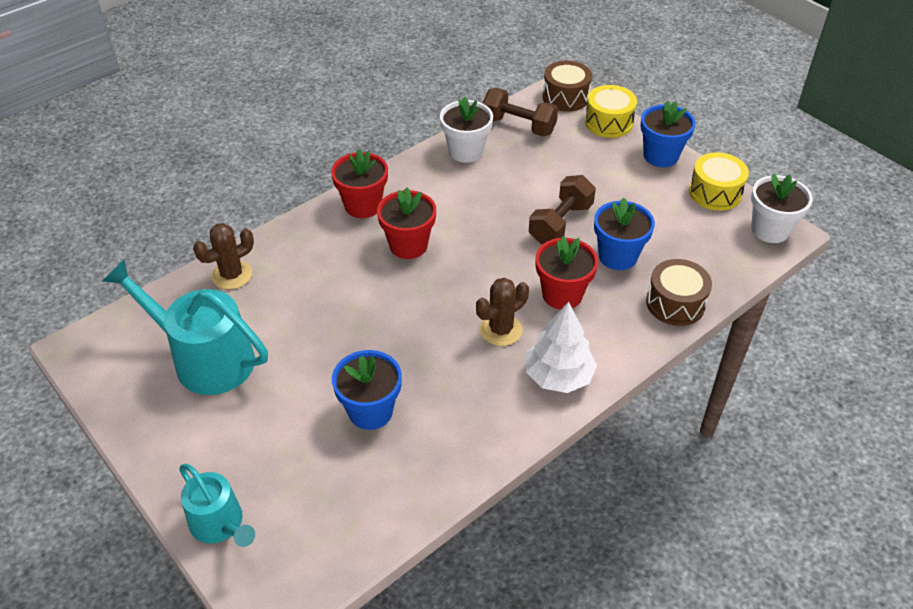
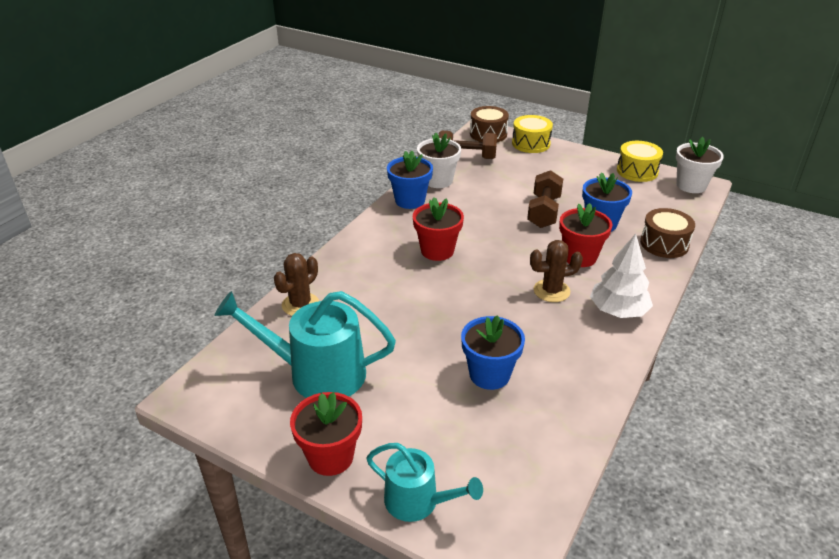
camera: 20 degrees left, 10 degrees down
(363, 205) = (381, 232): red flower pot -> red flower pot (330, 457)
(501, 330) = (551, 291): brown cactus -> brown cactus turned 45 degrees clockwise
(660, 156) = (583, 157): blue flower pot -> blue flower pot (410, 200)

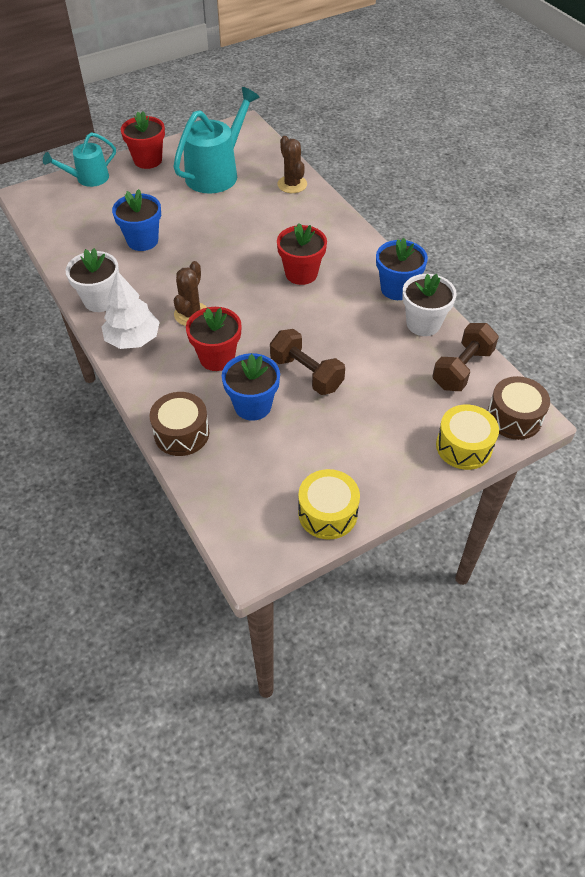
camera: 120 degrees right, 15 degrees up
(691, 185) = (258, 546): white flower pot -> white flower pot (100, 300)

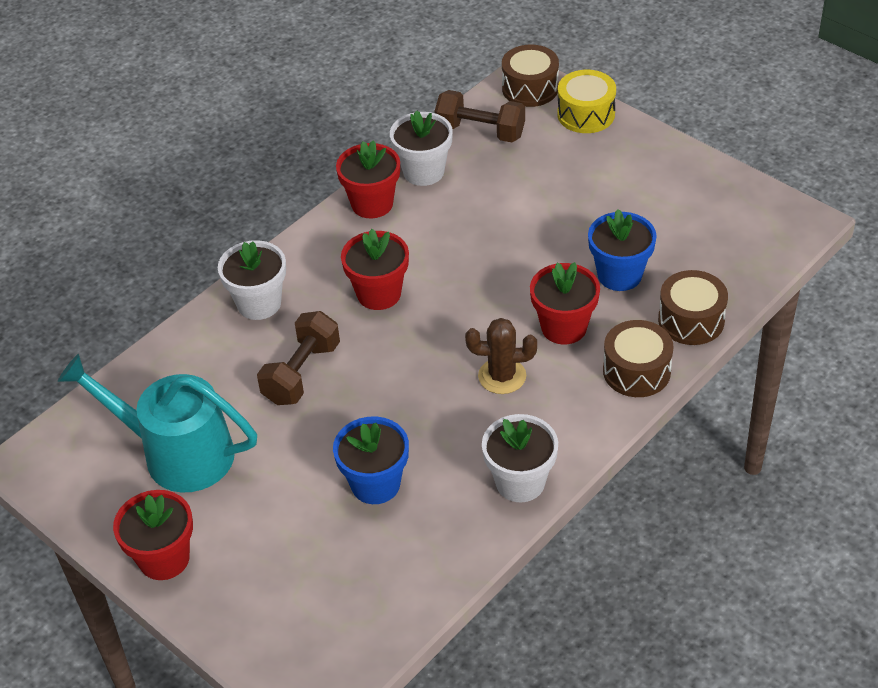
camera: 105 degrees left, 5 degrees down
(88, 178) = (240, 623): turquoise watering can -> none
(133, 339) = (574, 418): white tree -> none
(152, 384) = (636, 371): none -> brown drum
(292, 184) = (183, 355): brown cactus -> none
(306, 373) = (549, 245): brown dumbbell -> brown dumbbell (302, 373)
(320, 220) = (259, 303): none -> white flower pot
(327, 513) = (720, 185): yellow drum -> none
(397, 289) = (372, 204): blue flower pot -> red flower pot

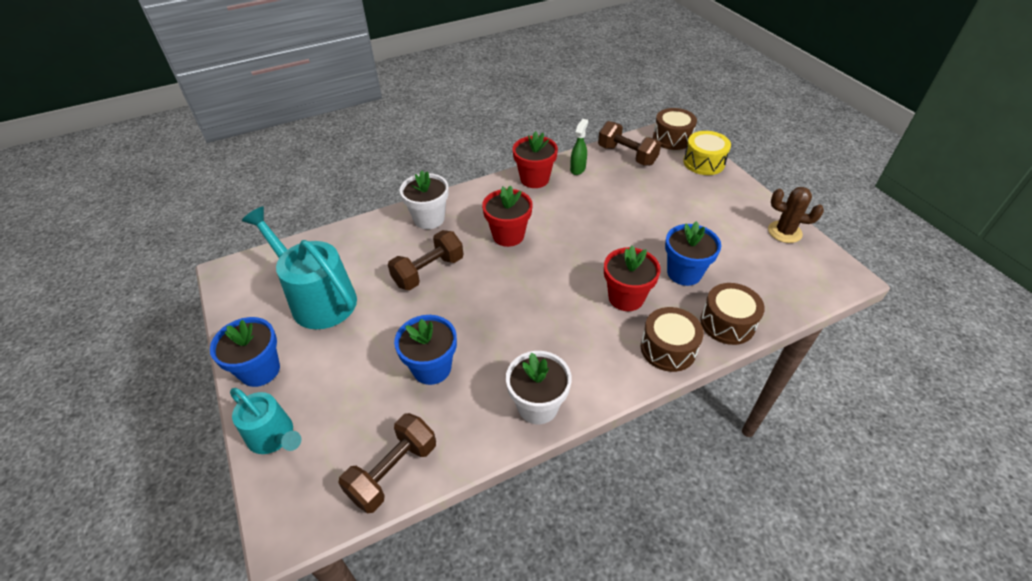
camera: 20 degrees right, 0 degrees up
(164, 558) = (260, 370): red flower pot -> blue flower pot
(235, 619) = (274, 436): none -> turquoise watering can
(396, 602) = (393, 471): none -> brown dumbbell
(423, 172) = (578, 169): white flower pot -> green spray bottle
(502, 376) = (564, 318): brown cactus -> brown cactus (784, 232)

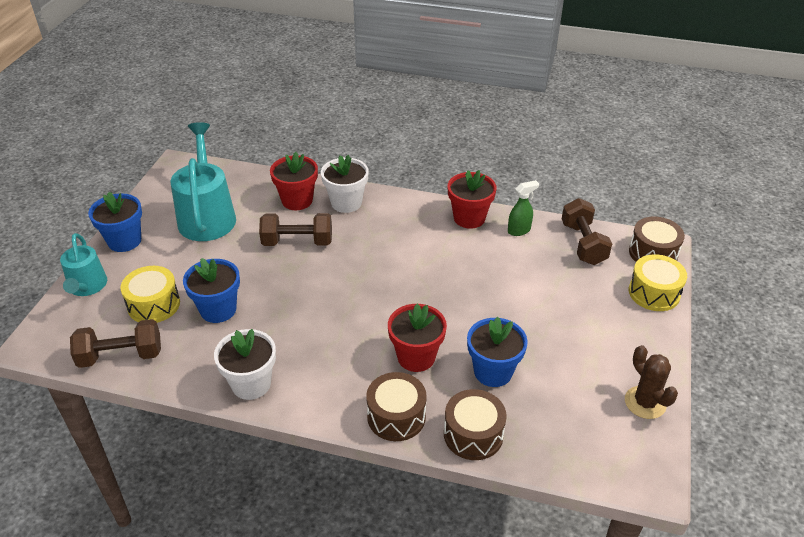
camera: 40 degrees right, 5 degrees down
(366, 405) = (154, 305): none -> yellow drum
(508, 235) = (388, 251): red flower pot -> red flower pot (297, 200)

